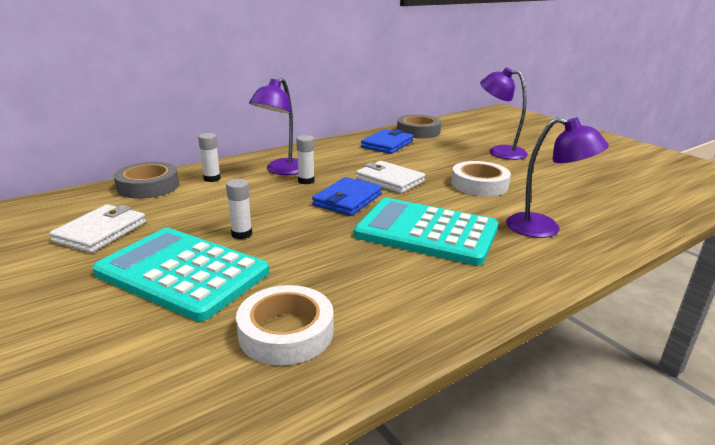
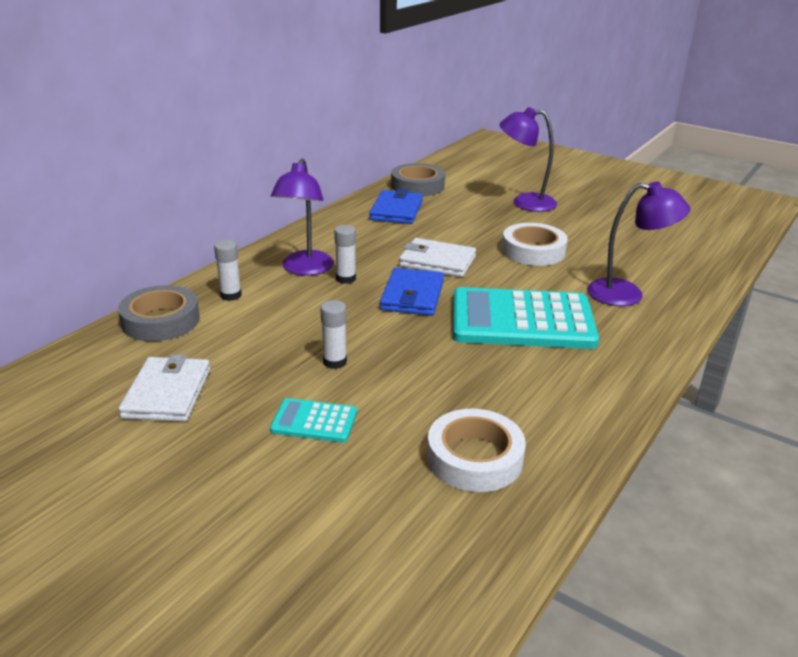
camera: 20 degrees left, 5 degrees up
(182, 273) = (314, 421): turquoise calculator -> turquoise calculator, size x0.46

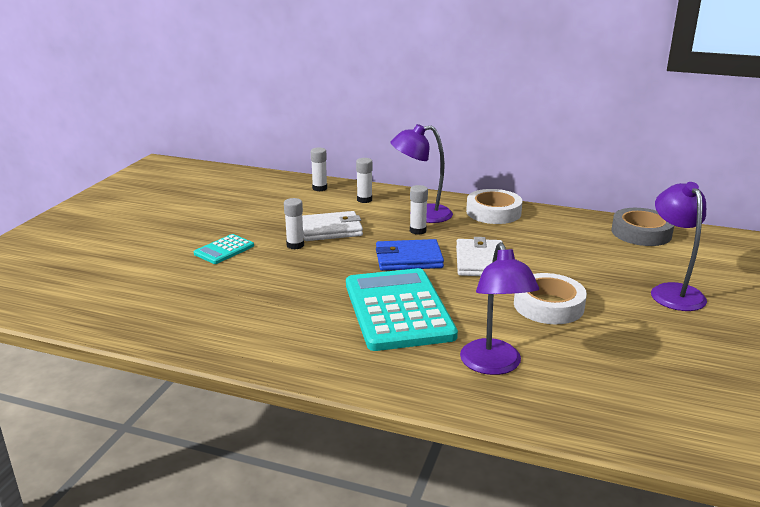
camera: 75 degrees right, 5 degrees down
(161, 320) = (319, 188): grey tape -> white glue stick
(167, 393) = (241, 206): white wallet -> white wallet (330, 230)
(314, 421) = (224, 250): turquoise calculator -> turquoise calculator turned 135 degrees counterclockwise
(396, 210) = (569, 231): blue wallet -> none
(474, 458) = (195, 307): white tape -> white tape (493, 212)

